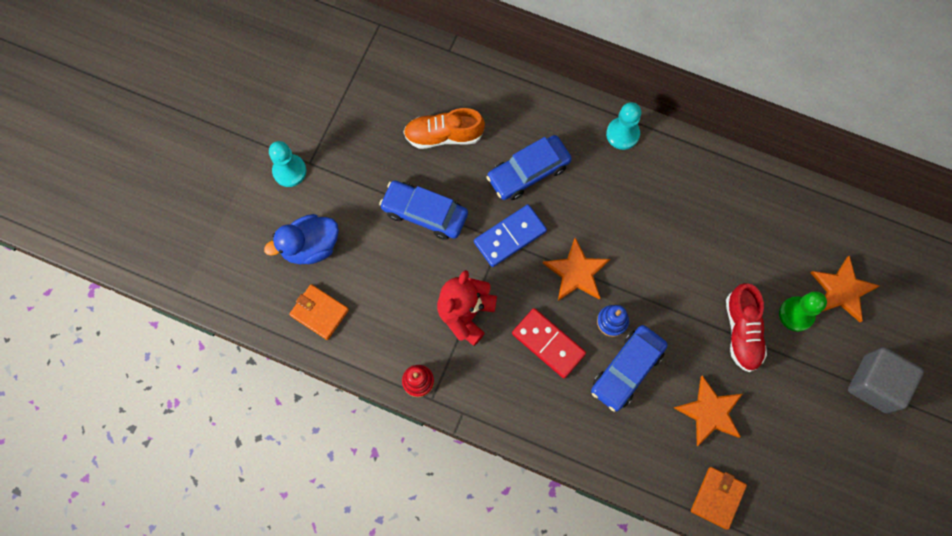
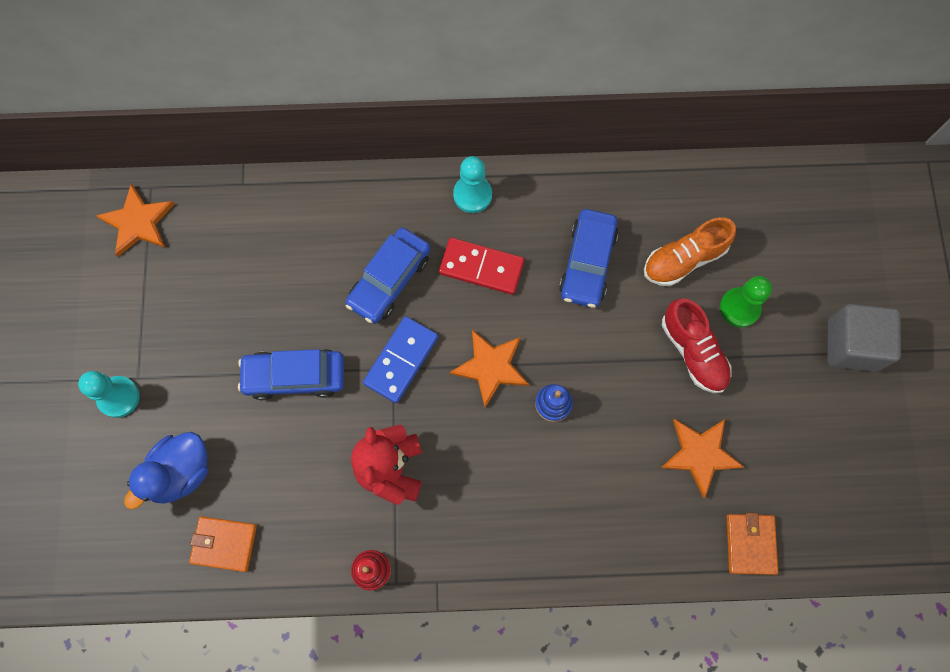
camera: 25 degrees left, 0 degrees up
(443, 135) = (278, 280): orange shoe -> orange shoe (684, 259)
(548, 344) = (496, 460): red domino -> red domino (481, 267)
(627, 370) = (593, 449): blue car -> blue car (587, 263)
(842, 290) = (774, 261): orange star -> orange star (138, 222)

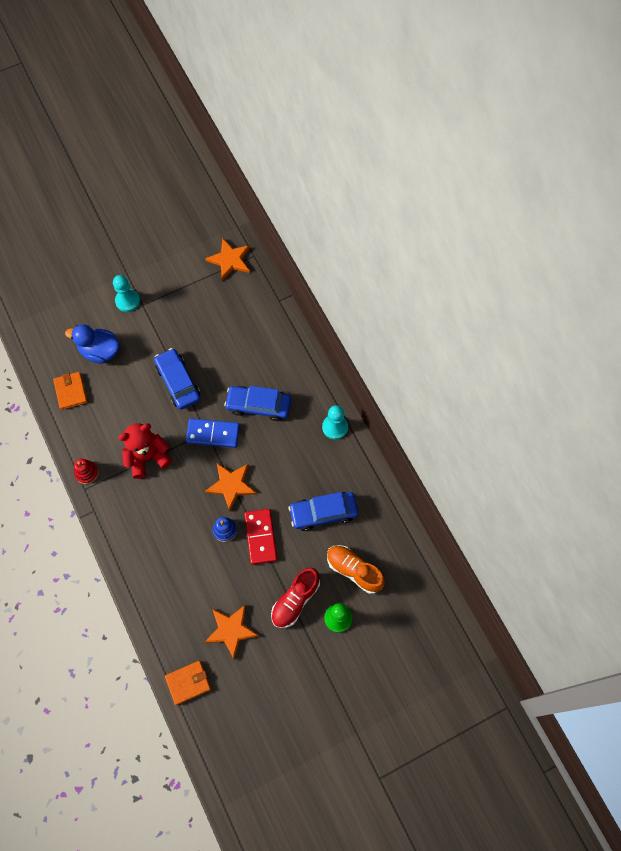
camera: 65 degrees right, 5 degrees down
(481, 267) = (290, 453): red domino -> red domino (260, 537)
(852, 345) = (347, 700): grey cube -> none

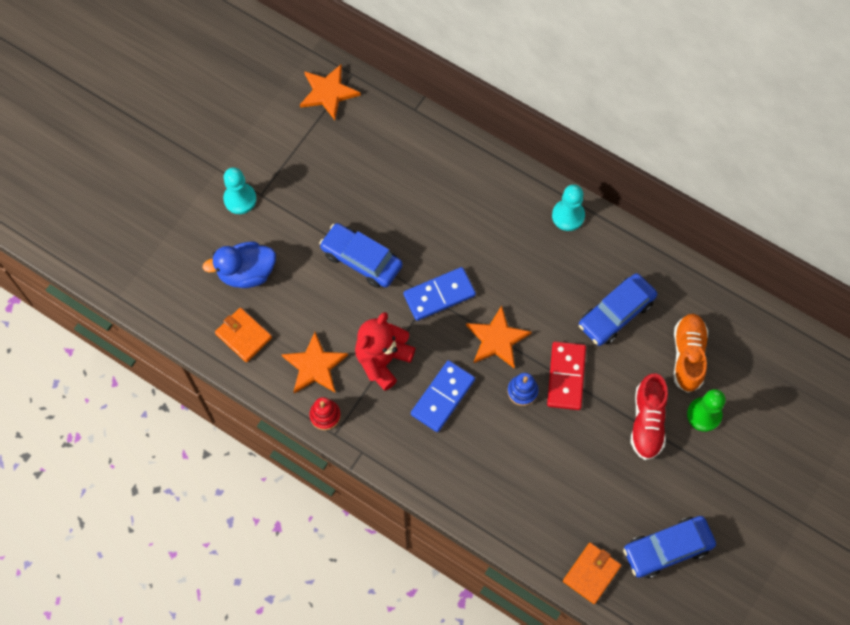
camera: 30 degrees left, 0 degrees up
(170, 504) = (442, 397): none -> blue domino
(231, 630) = (600, 492): orange star -> orange star (315, 366)
(258, 405) = (469, 237): blue car -> blue car (667, 549)
(260, 537) = (566, 376): red domino -> red domino turned 45 degrees clockwise
(354, 570) = (688, 356): orange shoe -> orange shoe turned 90 degrees clockwise

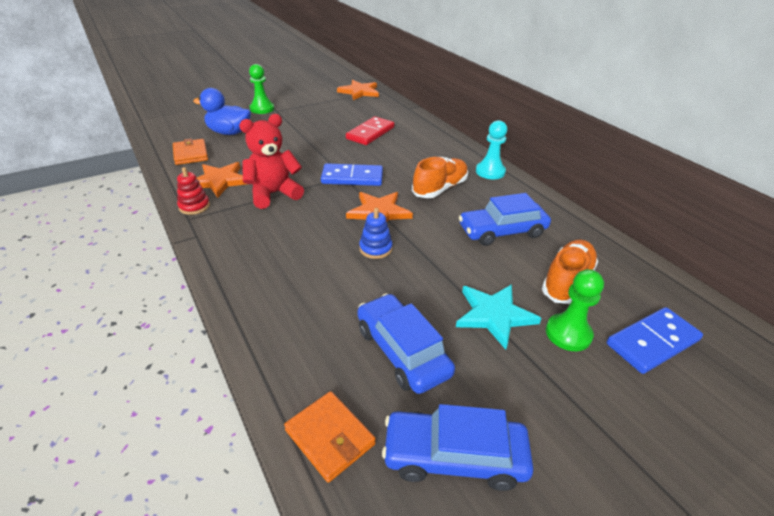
camera: 25 degrees right, 30 degrees down
(240, 199) = (262, 109): turquoise pawn -> green pawn
(361, 259) = (311, 148): blue car -> blue car (402, 351)
(442, 397) = (300, 228): blue domino -> blue domino (652, 342)
(533, 272) = (440, 188): none -> orange shoe
(566, 376) = (425, 253): red domino -> red domino (370, 133)
(591, 573) = (330, 437): orange wallet -> orange wallet turned 75 degrees clockwise
(647, 422) = (494, 315): red shoe -> turquoise star

